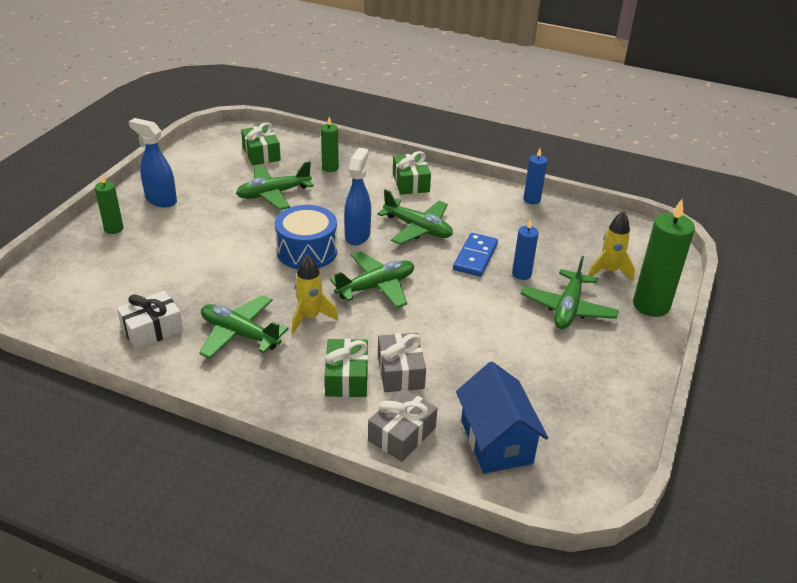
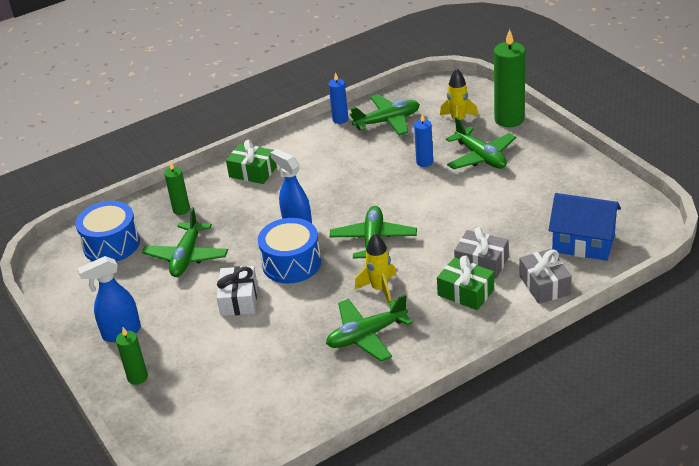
camera: 50 degrees left, 0 degrees up
(152, 329) = (316, 387): white gift -> white gift (239, 299)
(261, 154) = (111, 244): green gift -> blue drum
(418, 228) = (320, 191): green plane -> green plane (387, 121)
(475, 257) = (384, 176): blue domino -> none

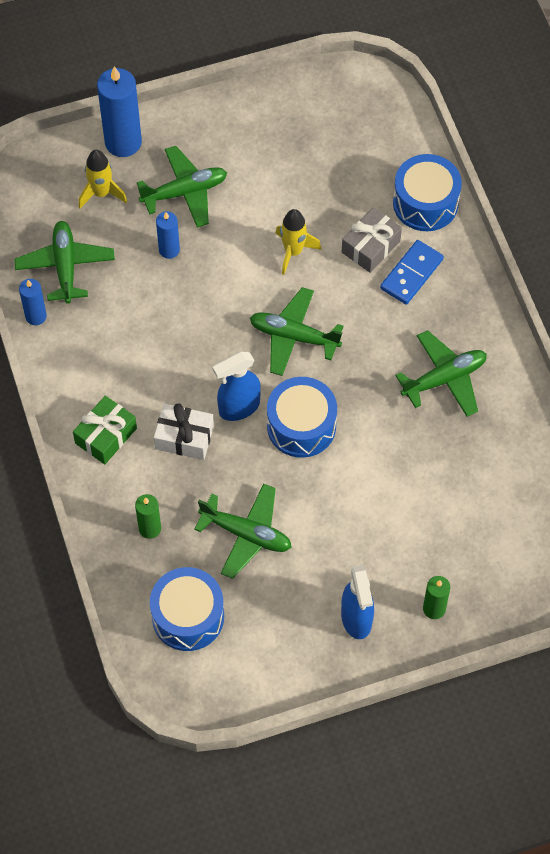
camera: 80 degrees left, 25 degrees up
(239, 299) = (343, 489): white gift -> white gift (184, 437)
(366, 335) = (444, 379): green plane -> green plane turned 105 degrees counterclockwise
(380, 289) = (377, 350): yellow rocket -> yellow rocket (293, 252)
(465, 292) = (411, 274): green gift -> blue domino
(509, 119) = (123, 142): green candle -> blue candle
(544, 285) = (425, 203): grey gift -> blue drum
(583, 243) = (375, 149): blue house -> none

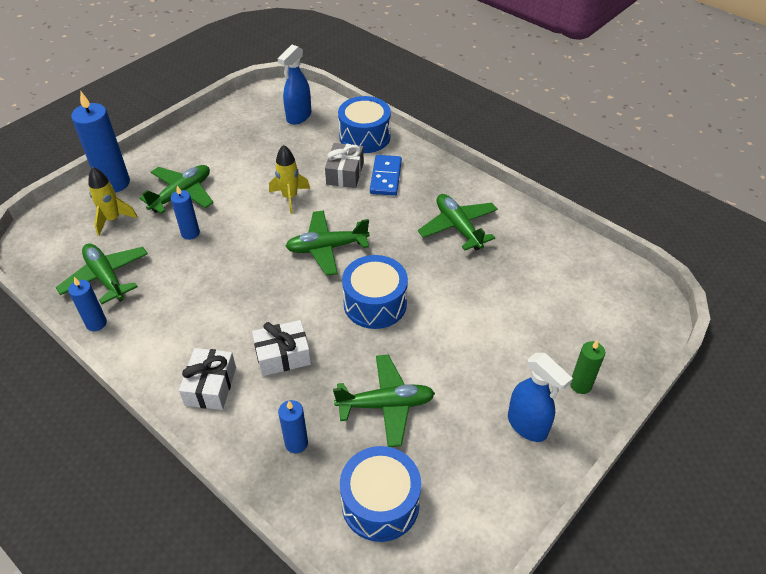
camera: 30 degrees left, 15 degrees down
(106, 436) = (211, 386): green gift -> white gift
(150, 528) = (296, 443): green candle -> blue candle
(238, 407) = (315, 313): blue spray bottle -> blue spray bottle (298, 117)
(444, 379) = (458, 227): green plane -> green plane turned 60 degrees counterclockwise

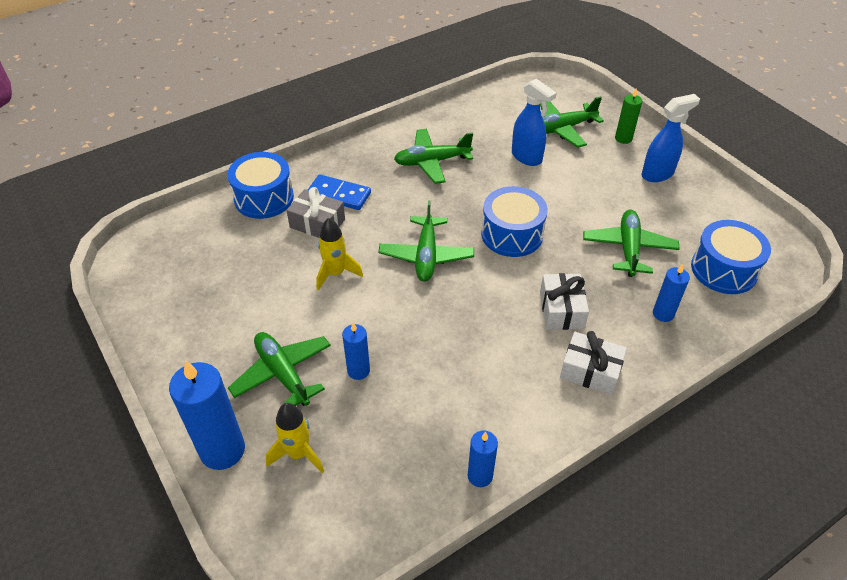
camera: 75 degrees left, 0 degrees up
(106, 278) = (405, 464): green plane -> green plane (562, 129)
(298, 117) = (194, 246): blue spray bottle -> blue spray bottle (527, 157)

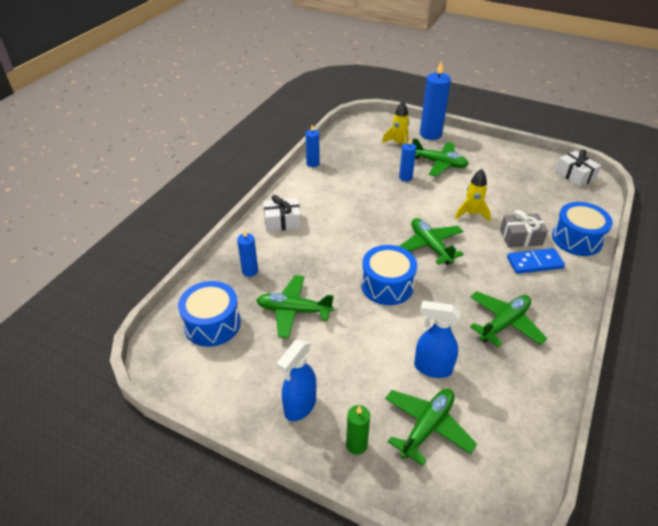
camera: 150 degrees right, 5 degrees down
(561, 310) = (318, 247): white gift -> white gift (575, 175)
(628, 248) = (294, 311): green plane -> green plane turned 120 degrees clockwise

